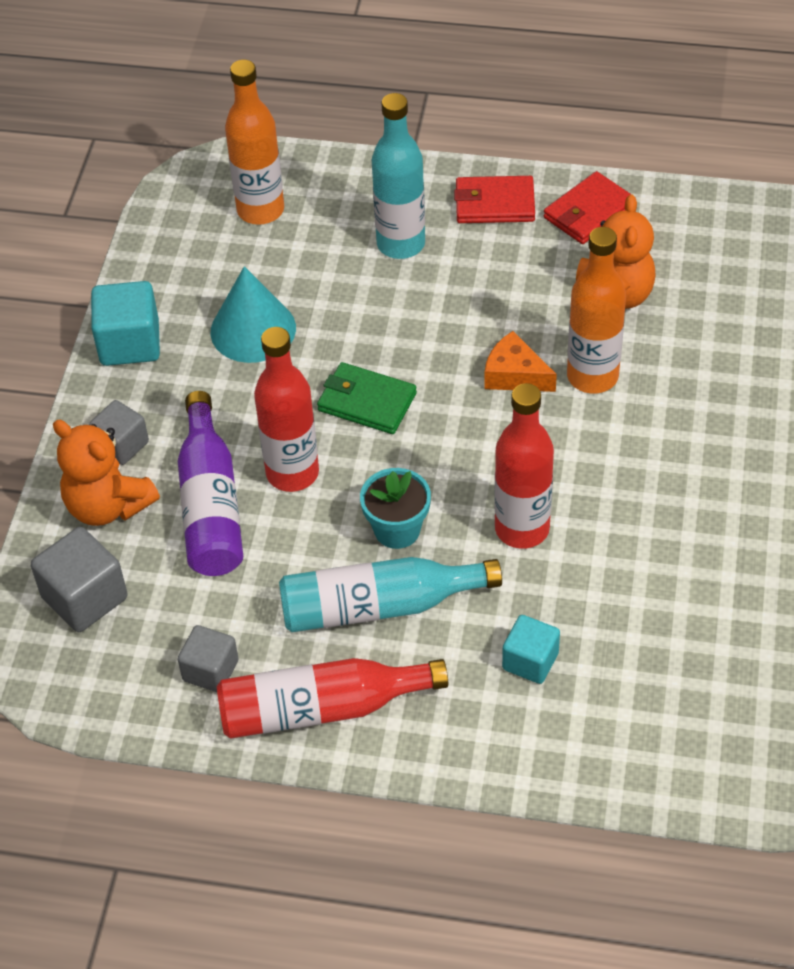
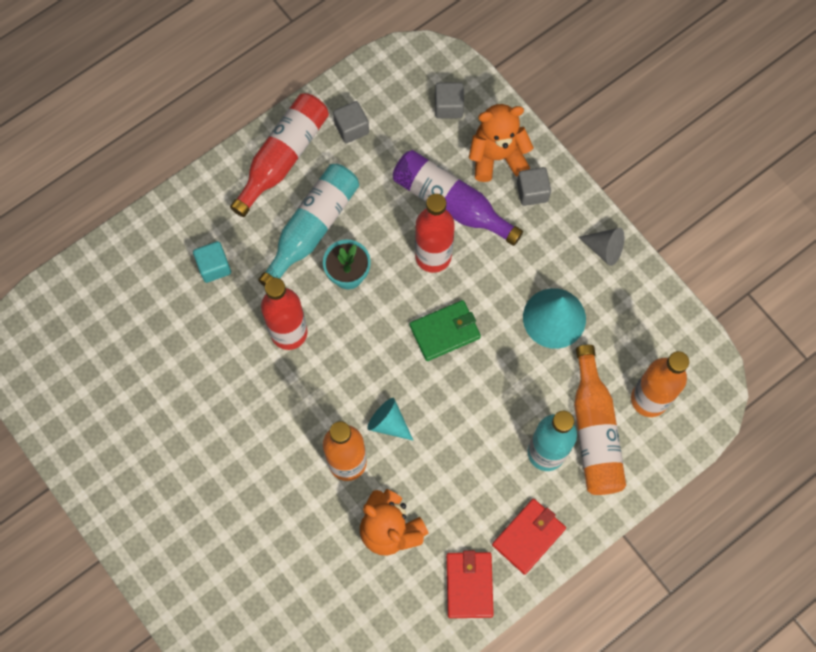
camera: 130 degrees right, 20 degrees up
(85, 598) = (448, 106): grey cube -> grey cube, size x0.66
(130, 343) = (604, 249): turquoise cube -> grey cone
(339, 226) = (594, 431): none -> orange bottle
(515, 375) = (388, 423): orange cheese -> turquoise cone

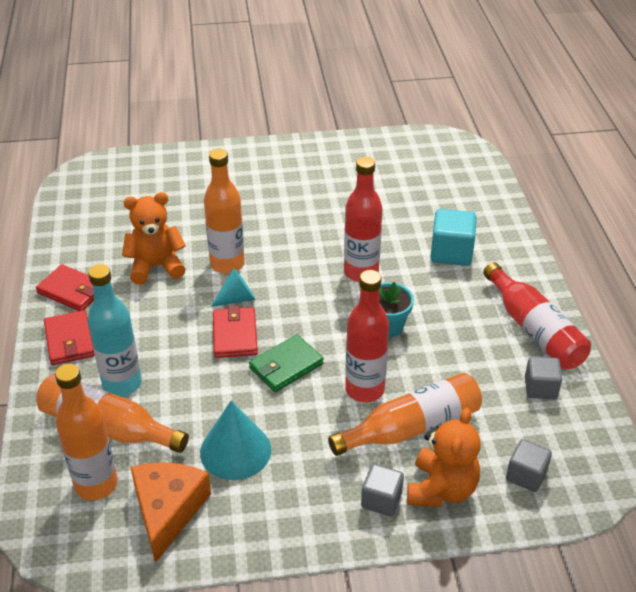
camera: 120 degrees right, 30 degrees down
(214, 266) = (451, 252): turquoise cube -> turquoise cube, size x1.51
(312, 228) = (449, 321): turquoise bottle -> none
(435, 395) = (235, 335): none -> red wallet
(445, 332) = (286, 366): green wallet -> green wallet turned 45 degrees clockwise
(451, 203) = (412, 427): purple bottle -> orange bottle
(604, 249) = (274, 531): grey cone -> none
(636, 331) = (168, 511): none -> orange cheese

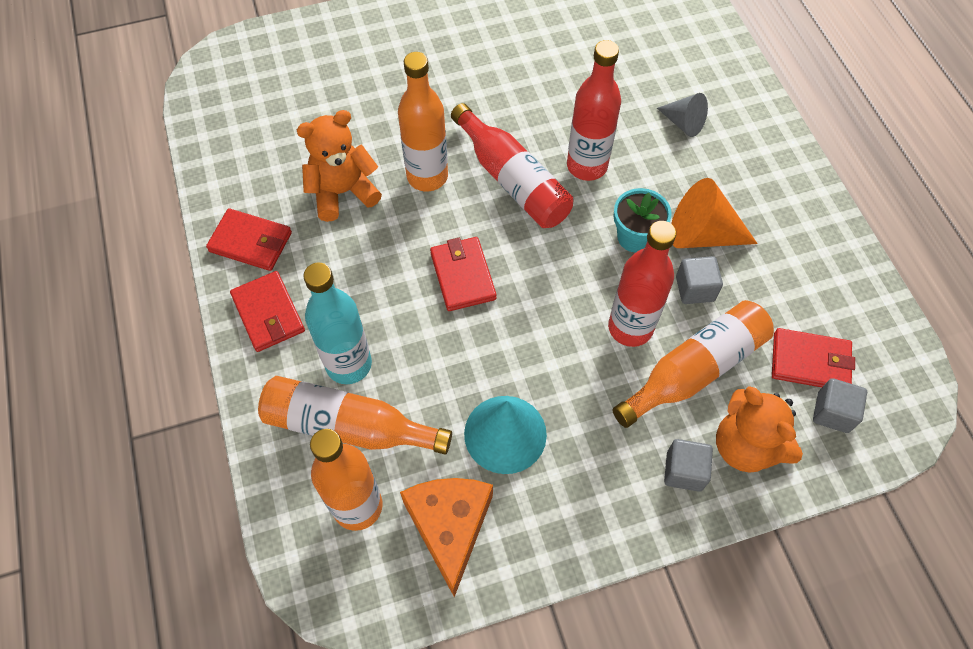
camera: 10 degrees left, 20 degrees up
(237, 298) = (452, 224): turquoise cone -> none
(286, 366) = (533, 310): green wallet -> none
(441, 489) = (745, 446): orange teddy bear -> orange teddy bear turned 135 degrees clockwise
(445, 331) = (702, 234): none -> orange cone
(451, 252) = (683, 123): turquoise cube -> grey cone
(515, 435) = (810, 362): none -> red wallet
(534, 329) = (799, 217): red bottle -> red bottle (512, 180)
(540, 388) = (823, 295): grey cube -> grey cube (695, 289)

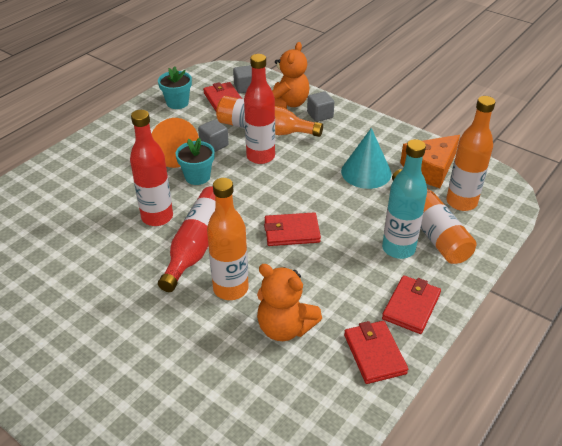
camera: 125 degrees left, 20 degrees down
(463, 276) = (291, 232): red wallet -> red wallet turned 45 degrees clockwise
(683, 123) = (86, 191): grey cone -> none
(836, 298) = (177, 103): none -> turquoise flower pot

